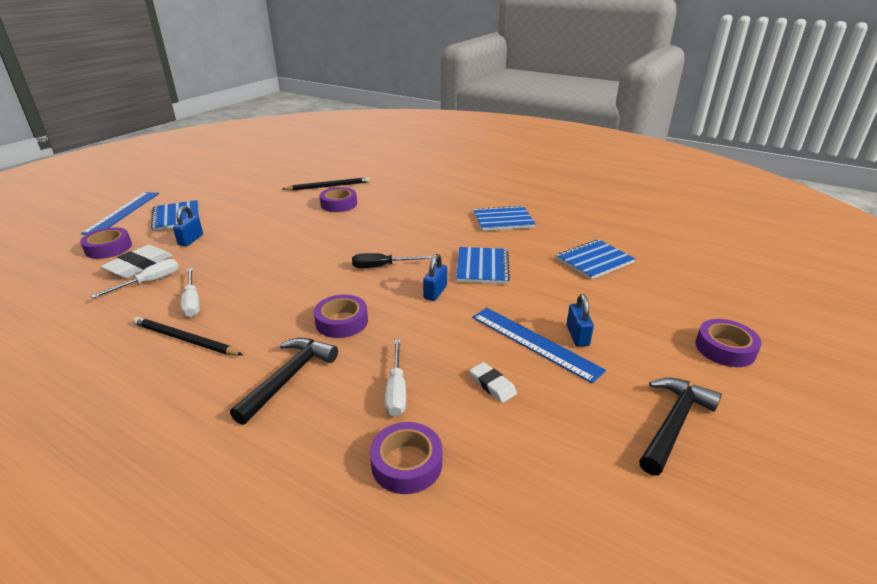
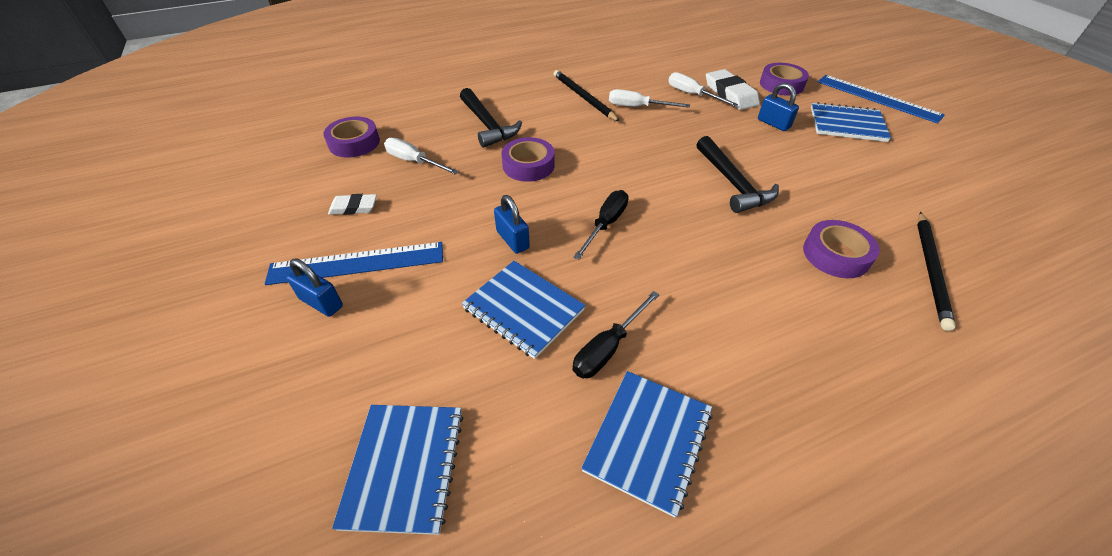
camera: 125 degrees right, 15 degrees up
(149, 282) = (692, 95): white screwdriver -> white screwdriver turned 150 degrees clockwise
(185, 339) = (583, 97): black pencil -> black pencil turned 90 degrees counterclockwise
(473, 239) = (608, 348): none -> black screwdriver
(673, 423) = (176, 281): black hammer -> black hammer (732, 183)
(725, 348) = (123, 425): purple tape -> none

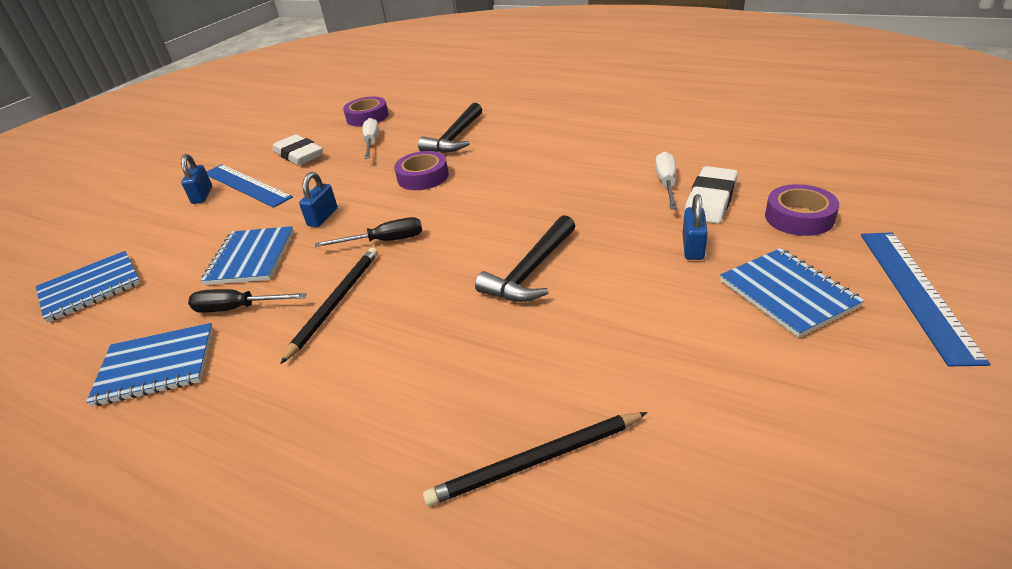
camera: 55 degrees right, 10 degrees down
(354, 207) = (299, 154): white eraser -> white eraser, size x1.67
(583, 97) = (562, 146): black pencil -> black pencil (336, 303)
(637, 107) = (589, 172): white screwdriver -> none
(836, 255) = (483, 378): purple tape -> none

